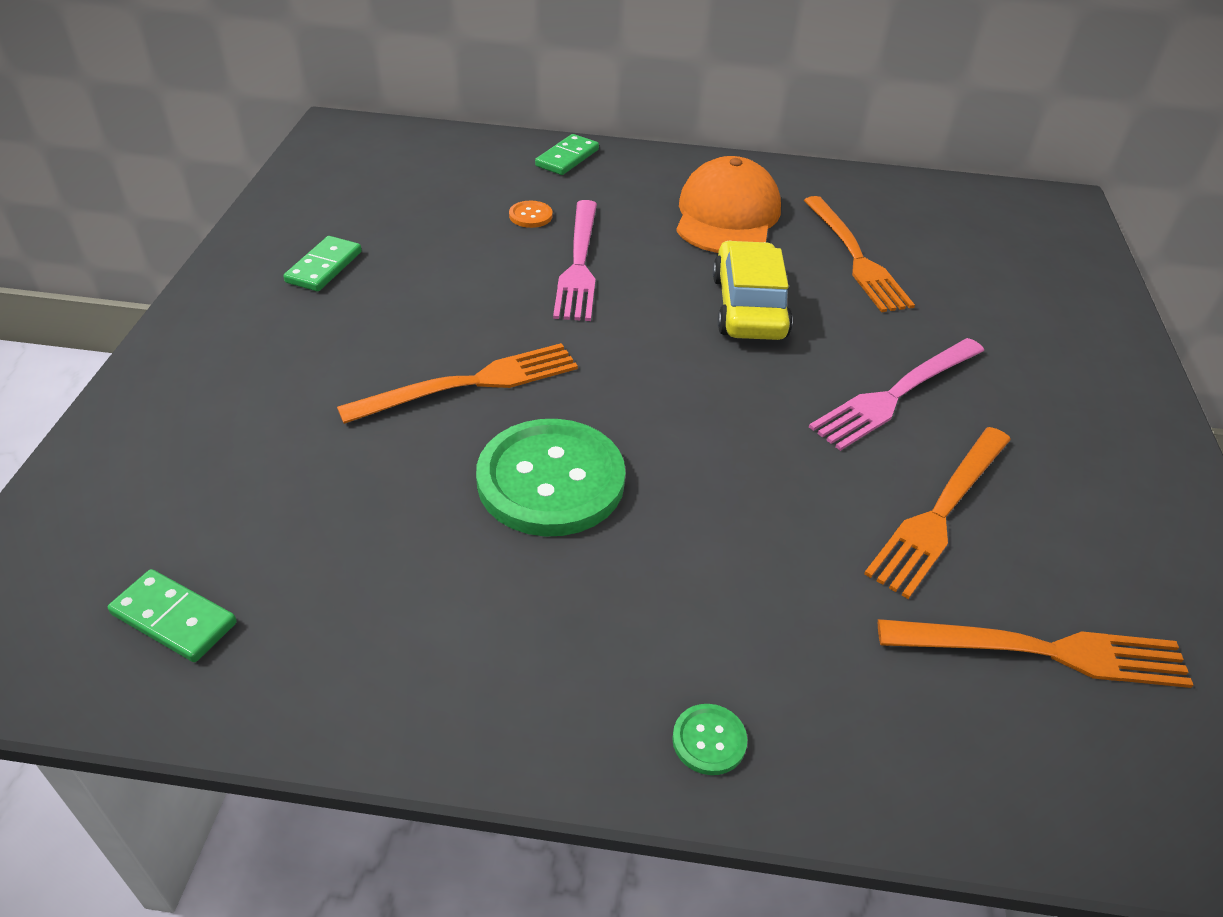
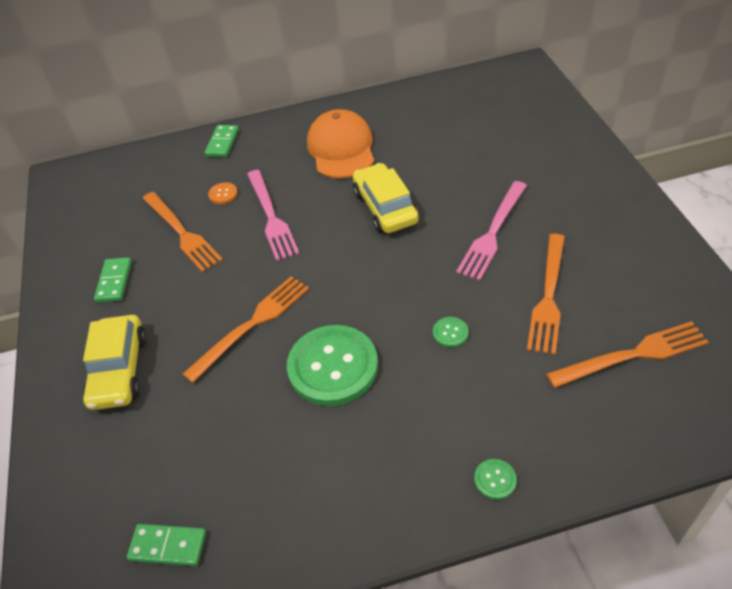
camera: 15 degrees left, 5 degrees up
(260, 372) = (119, 370): none -> yellow car
(754, 503) = (450, 333): none -> green button
(855, 257) = (428, 149): orange fork -> orange fork (182, 233)

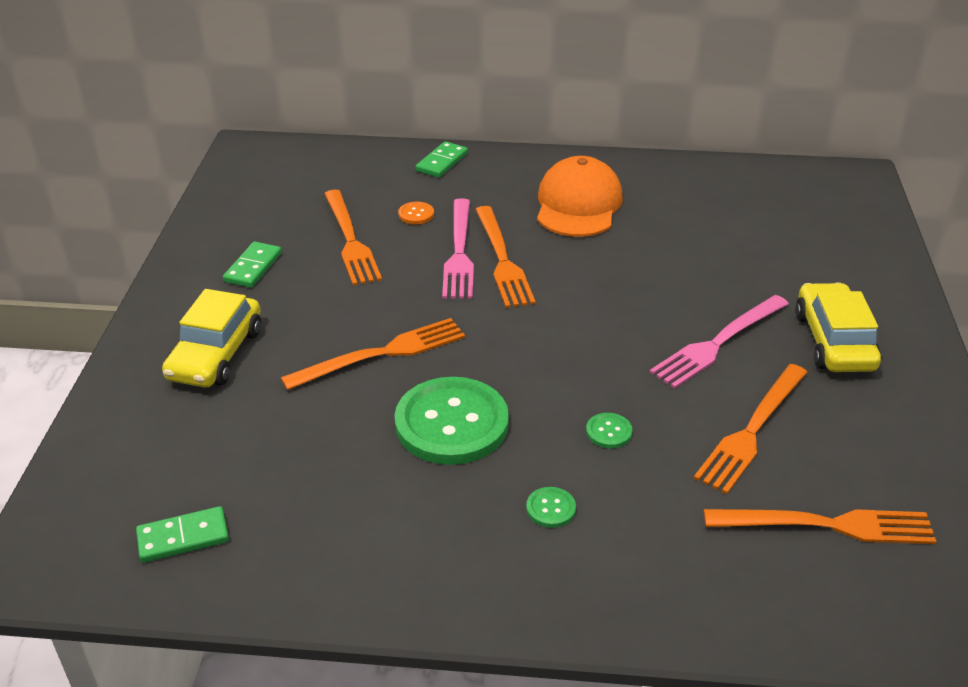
camera: 15 degrees right, 10 degrees down
(168, 546) = (183, 537): green domino -> green domino turned 45 degrees counterclockwise
(306, 213) = (502, 260): none -> orange fork
(385, 207) = (599, 280): yellow car -> yellow car (833, 341)
(495, 480) = (582, 598): green button -> green button (550, 508)

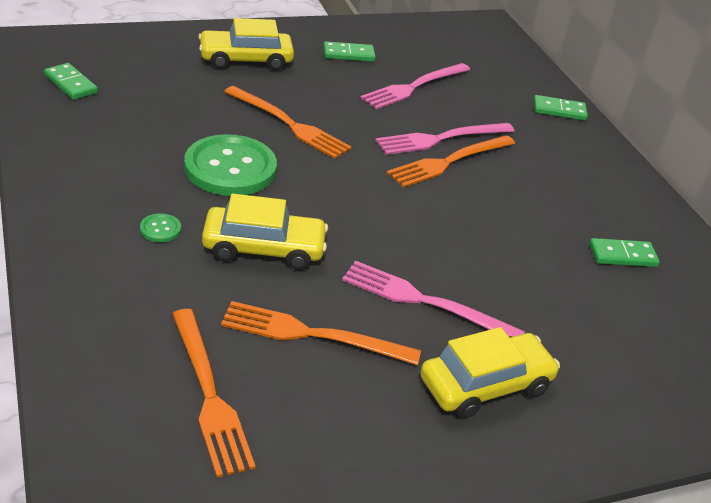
camera: 60 degrees right, 0 degrees up
(350, 240) = (413, 87): orange fork -> pink fork
(416, 214) = (474, 110): orange button -> none
(578, 204) = (567, 192): orange cap -> none
(609, 432) = (264, 248): green button -> yellow car
(680, 207) = (622, 255): none -> green domino

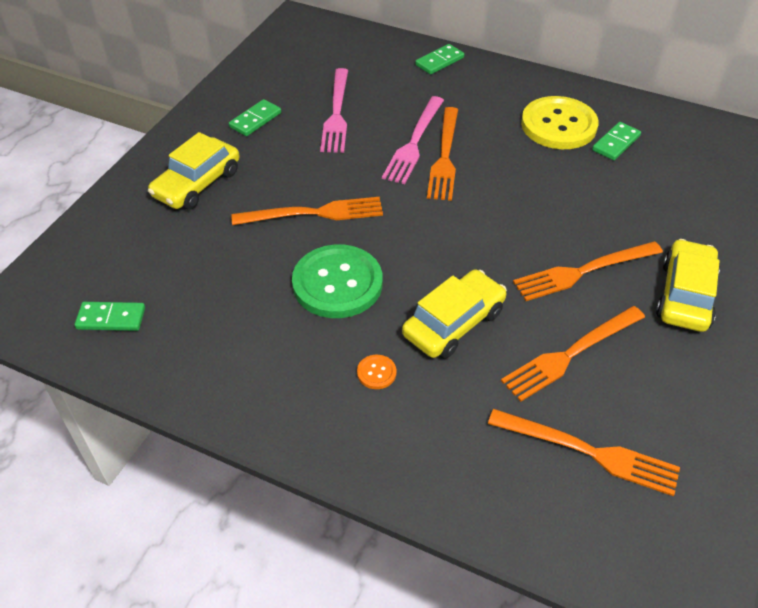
camera: 40 degrees left, 10 degrees up
(160, 229) = (376, 373): green button -> orange button
(425, 301) = (583, 271): pink fork -> orange fork
(589, 210) = (558, 125): none -> yellow button

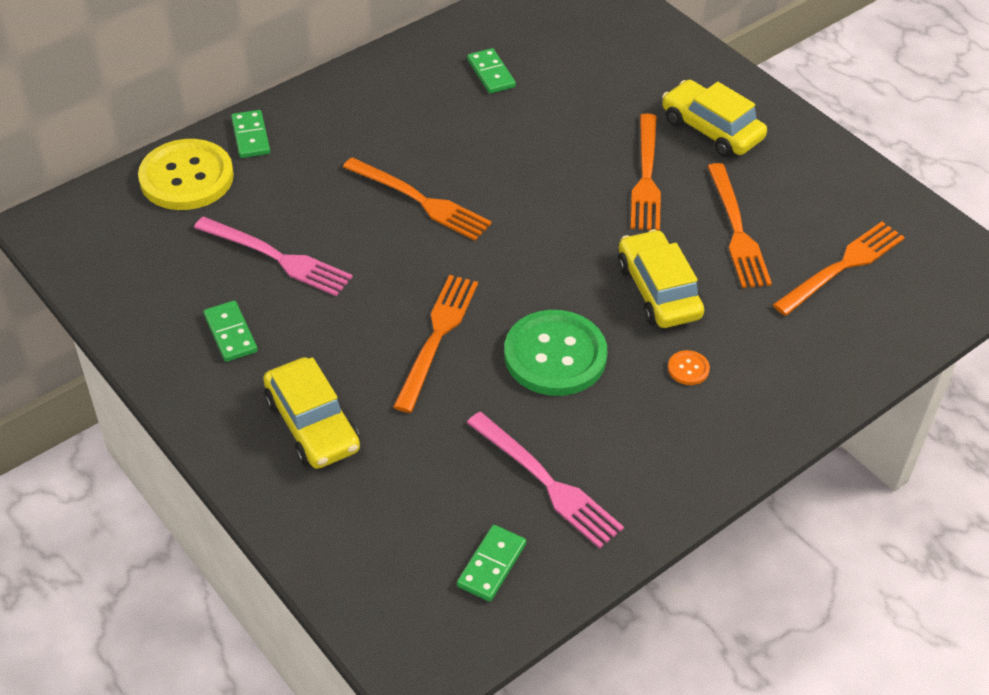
camera: 65 degrees left, 0 degrees up
(414, 142) = (379, 214): pink fork -> pink fork (546, 482)
(558, 125) = (434, 98): yellow button -> yellow button (186, 177)

